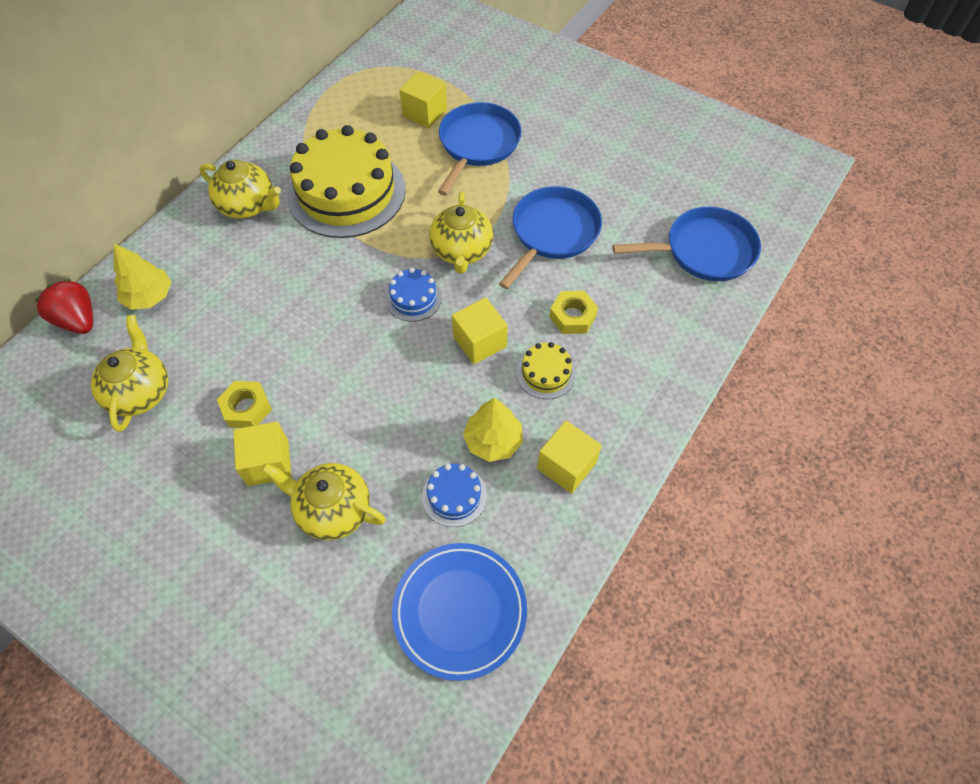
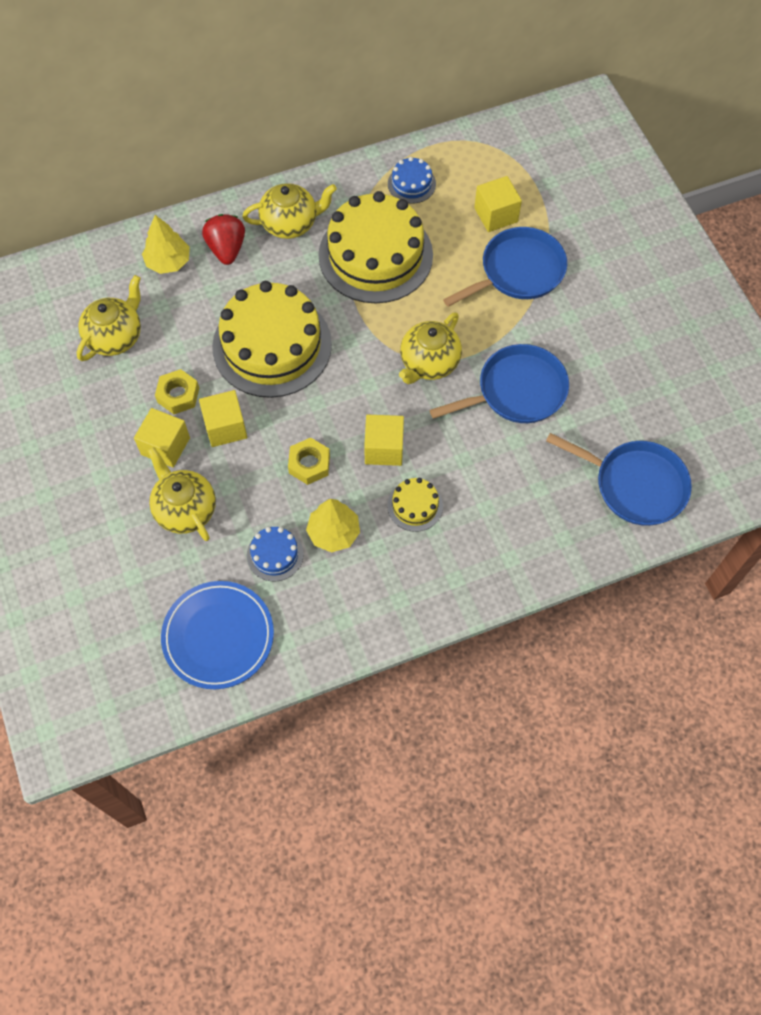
camera: 35 degrees right, 5 degrees up
(78, 320) = (108, 252): red strawberry -> red strawberry (226, 249)
(248, 206) = (290, 223): yellow teapot -> yellow teapot turned 75 degrees counterclockwise
(308, 313) = (272, 345): none -> yellow cake
(413, 298) = (360, 381): blue cake -> blue cake (411, 184)
(566, 466) = (372, 586): yellow cube -> yellow cube (225, 427)
(572, 316) = (474, 473): yellow nut -> yellow nut (309, 464)

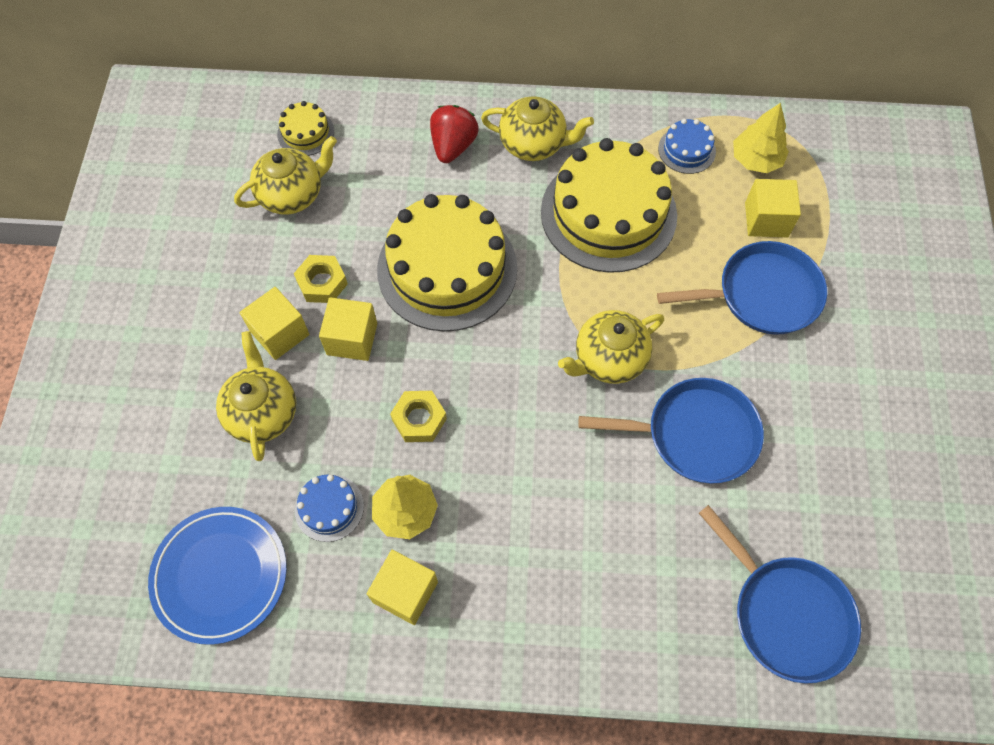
camera: 25 degrees right, 0 degrees up
(168, 262) = (387, 137): yellow tree -> yellow tree (756, 159)
(384, 448) = (509, 437): yellow cube -> yellow cube (405, 592)
(415, 506) = (511, 521): yellow cake -> yellow cake (305, 133)

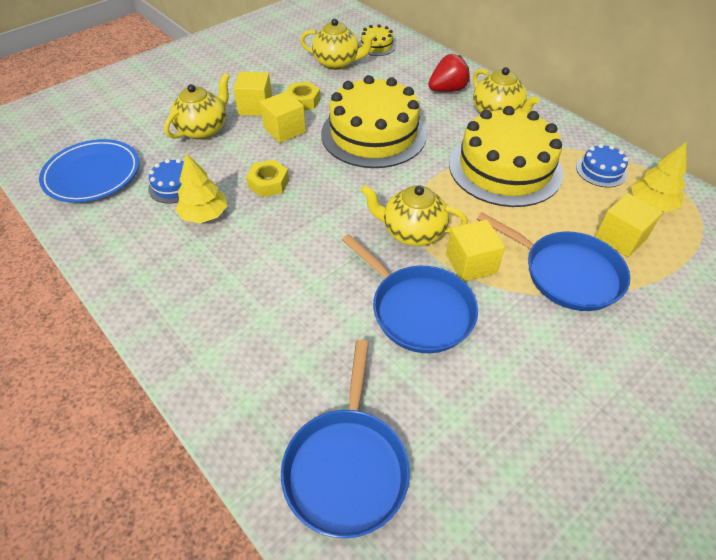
camera: 45 degrees right, 15 degrees down
(405, 592) = (152, 248): yellow cube -> yellow cube (471, 263)

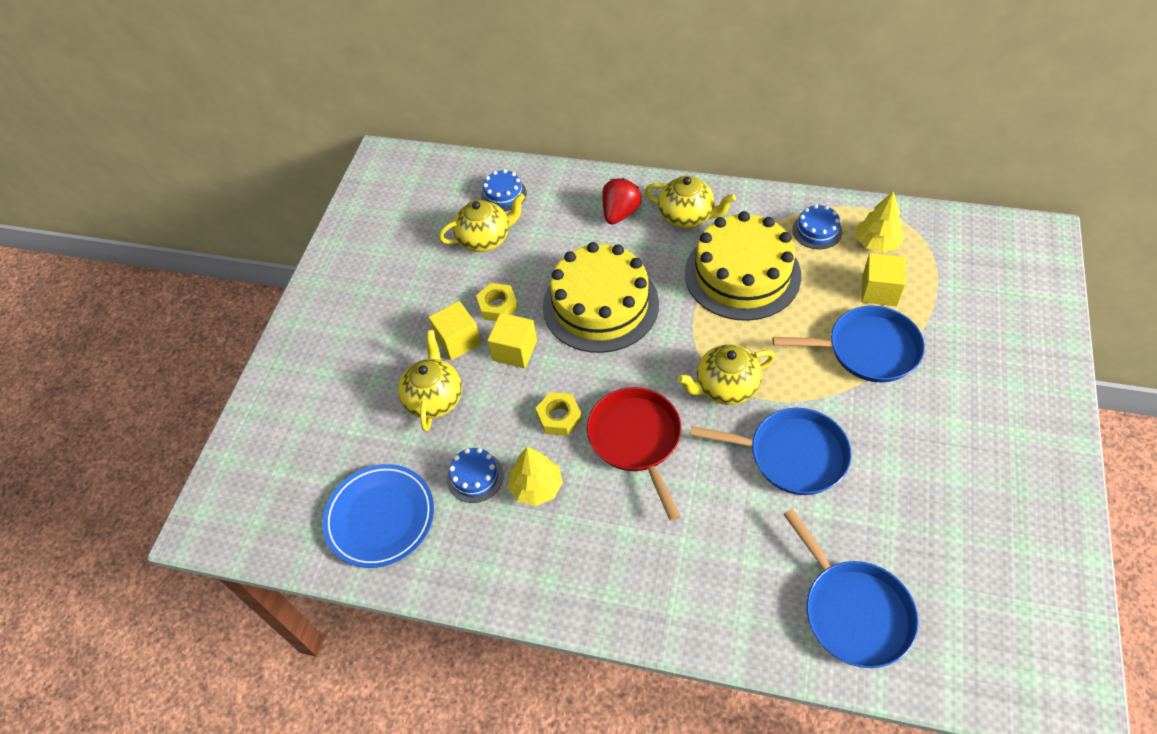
camera: 30 degrees left, 5 degrees up
(306, 227) = (636, 439): none -> red pan
(376, 46) = (503, 194): yellow cake -> blue cake
(471, 263) = (794, 387): yellow cube -> none

